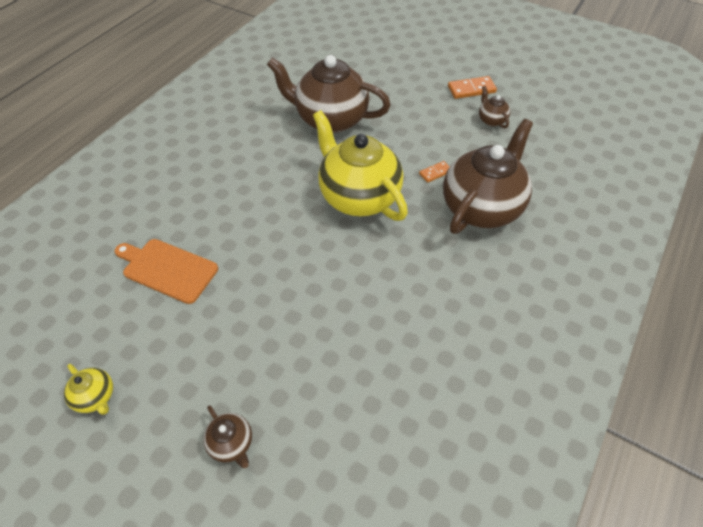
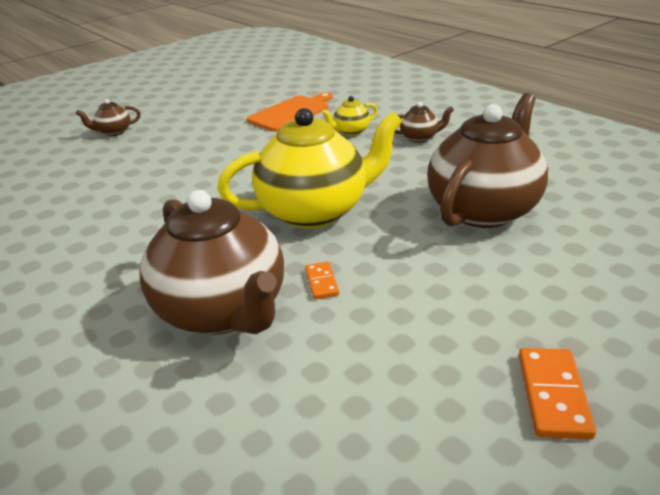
camera: 110 degrees right, 20 degrees down
(96, 397) = (200, 94): yellow teapot -> yellow teapot (351, 131)
(491, 120) = (433, 394): brown teapot -> brown teapot (420, 137)

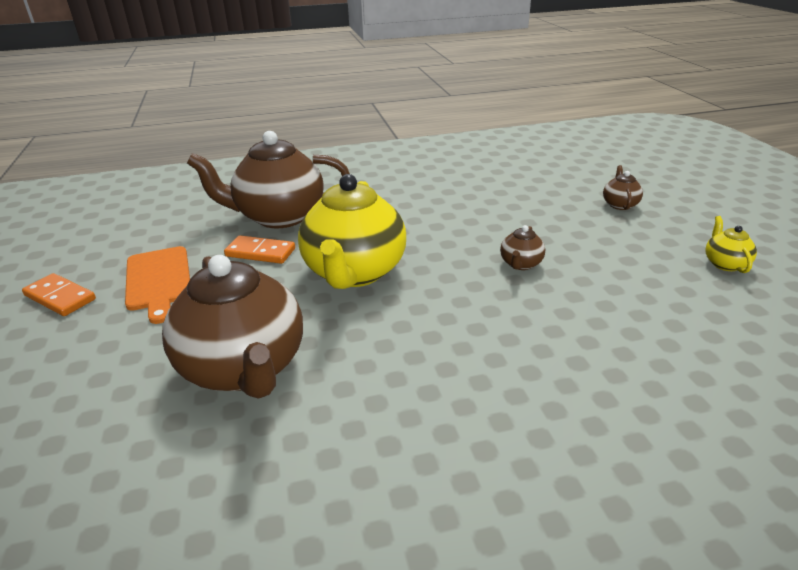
camera: 115 degrees right, 0 degrees up
(291, 113) = (619, 315): orange cutting board -> orange cutting board (159, 280)
(321, 282) = (260, 252): orange domino -> orange domino, size x1.65
(351, 131) = (520, 345): yellow teapot -> yellow teapot (724, 263)
(420, 137) = (453, 398): brown teapot -> brown teapot (520, 264)

